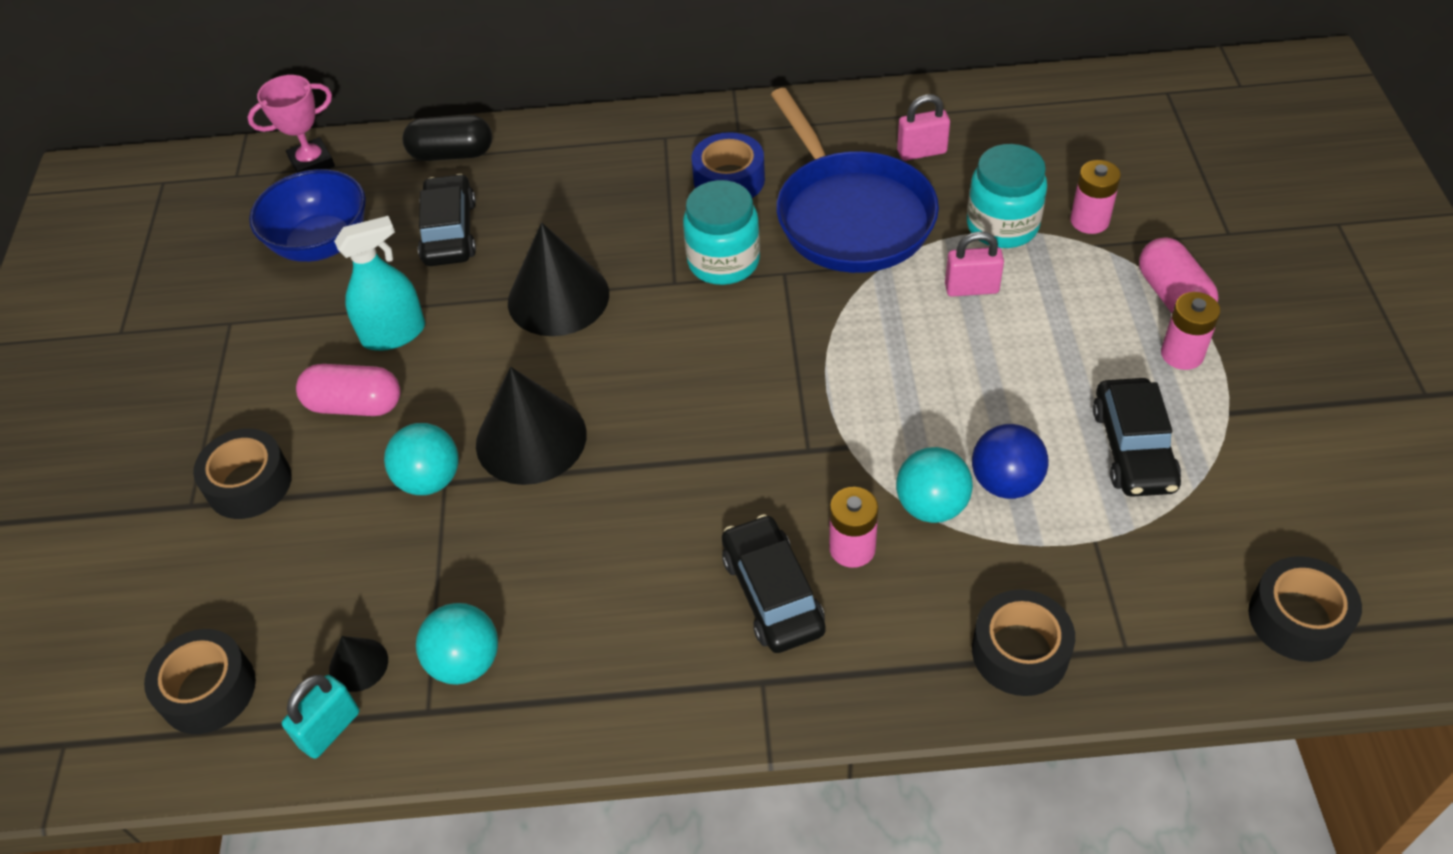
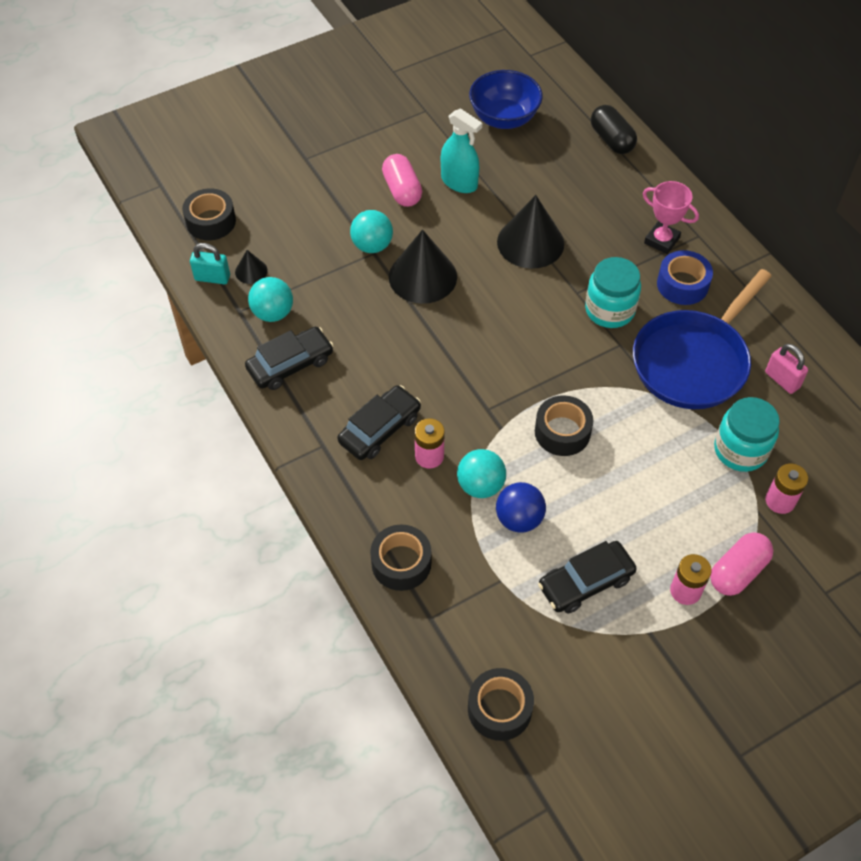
camera: 60 degrees right, 5 degrees up
(249, 484) = (330, 174): black tape -> black tape (562, 432)
(312, 163) = (561, 82): pink trophy -> pink trophy (661, 240)
(450, 232) = (549, 169): black car -> black car (290, 364)
(971, 288) = (670, 450): pink padlock -> none

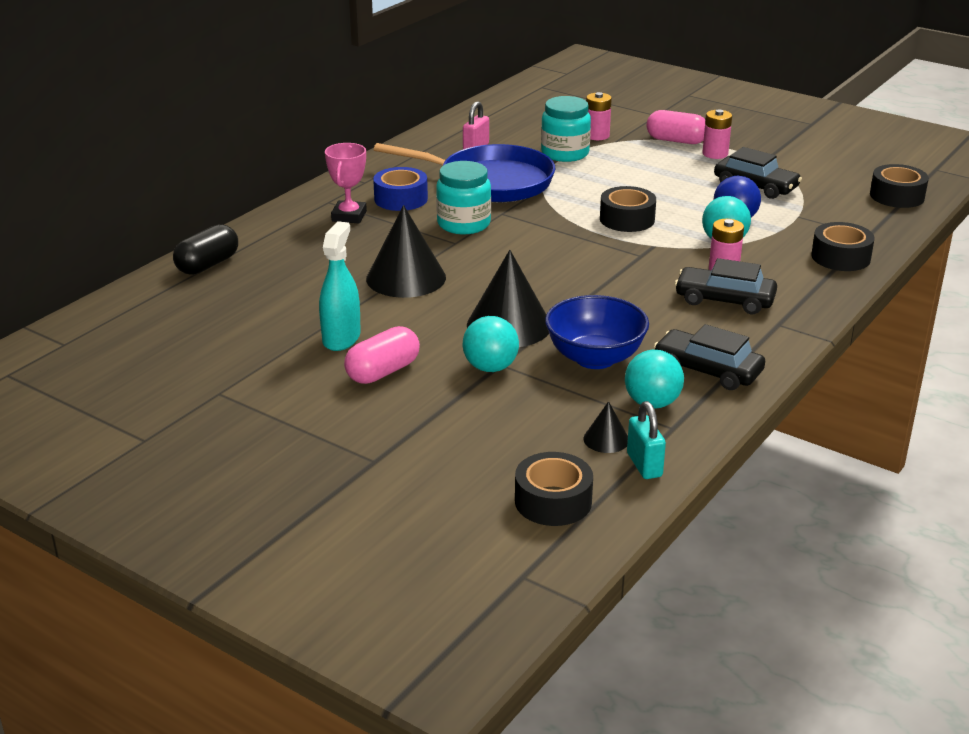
camera: 115 degrees left, 25 degrees down
(504, 118) = (205, 335): blue bowl -> blue bowl (595, 358)

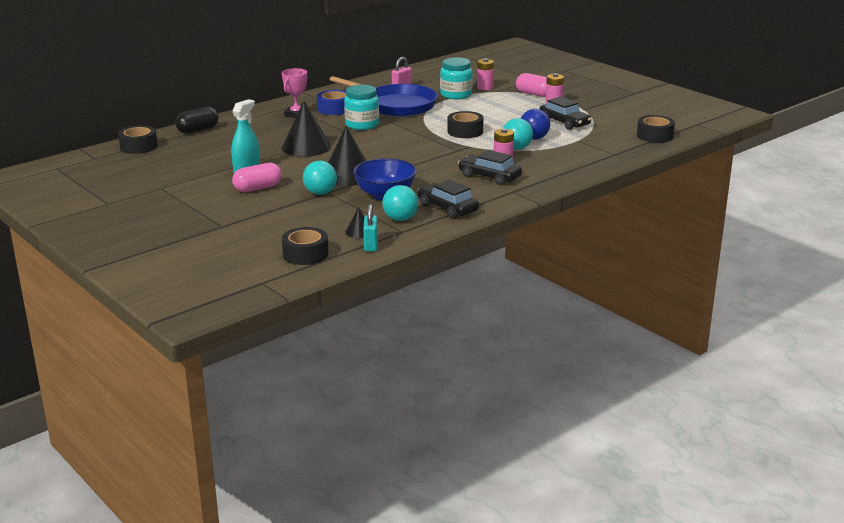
camera: 15 degrees right, 5 degrees down
(840, 257) = (585, 163): black tape -> black tape (138, 146)

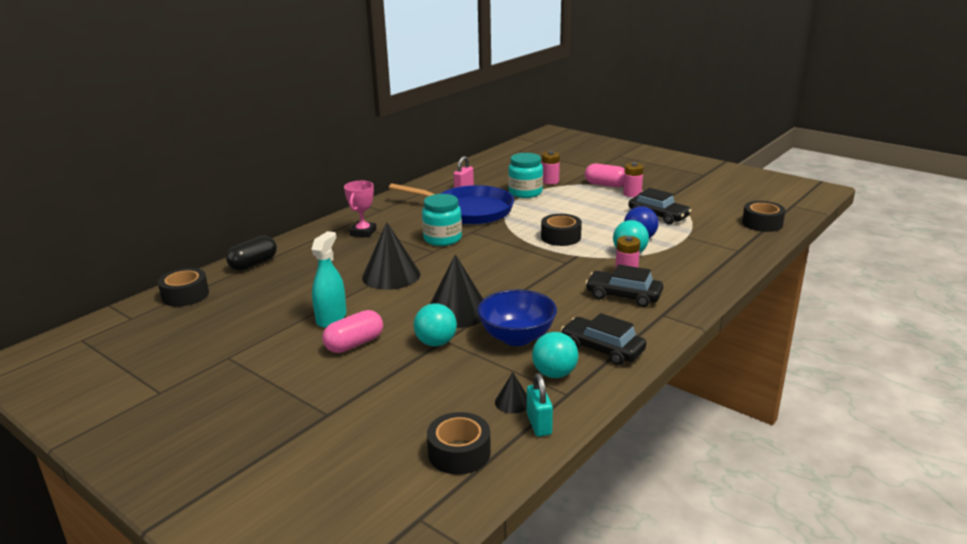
camera: 10 degrees left, 0 degrees up
(334, 109) = (403, 221): blue tape -> none

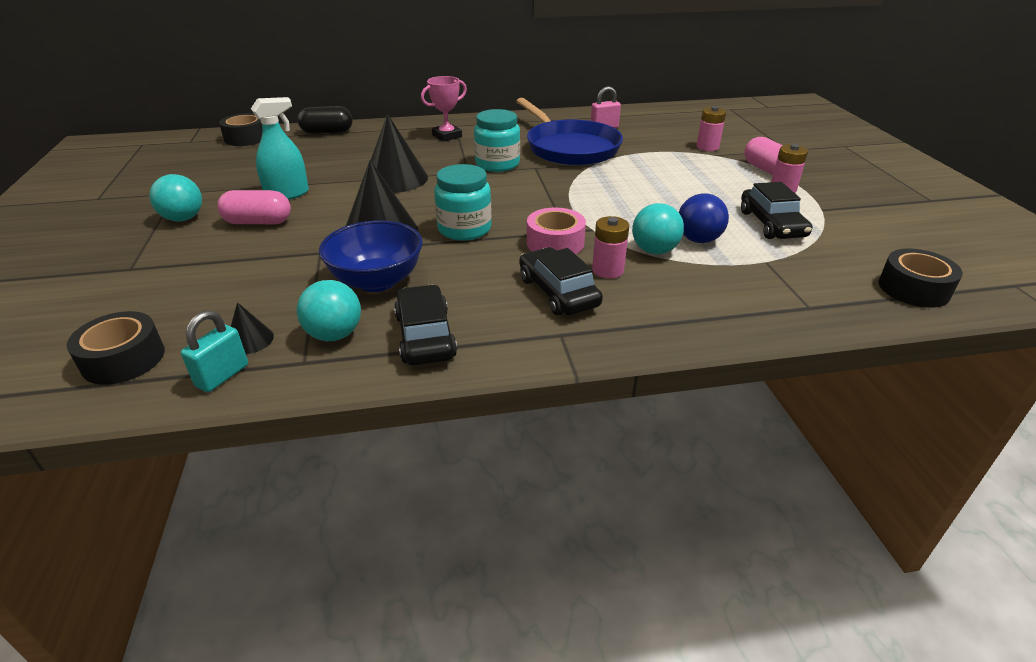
camera: 40 degrees right, 10 degrees up
(436, 343) = (309, 251): turquoise ball -> turquoise ball (183, 218)
(525, 192) = (658, 149): turquoise jar -> turquoise jar (464, 229)
(561, 237) = (611, 204): black tape -> none
(573, 271) = (555, 243): none -> pink tape

